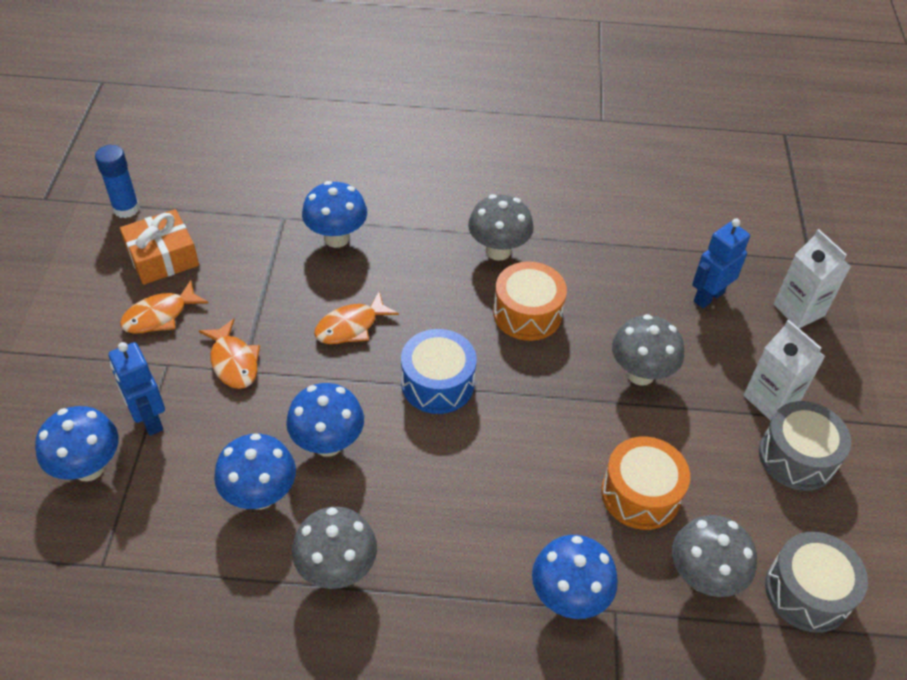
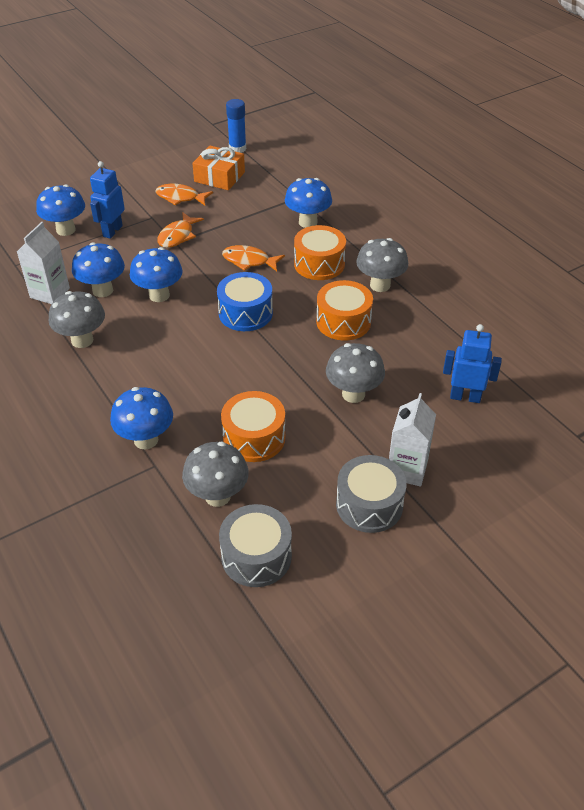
camera: 55 degrees right, 5 degrees down
(417, 274) = (319, 264): none -> orange drum
(799, 310) = (514, 450): white carton -> white carton (50, 293)

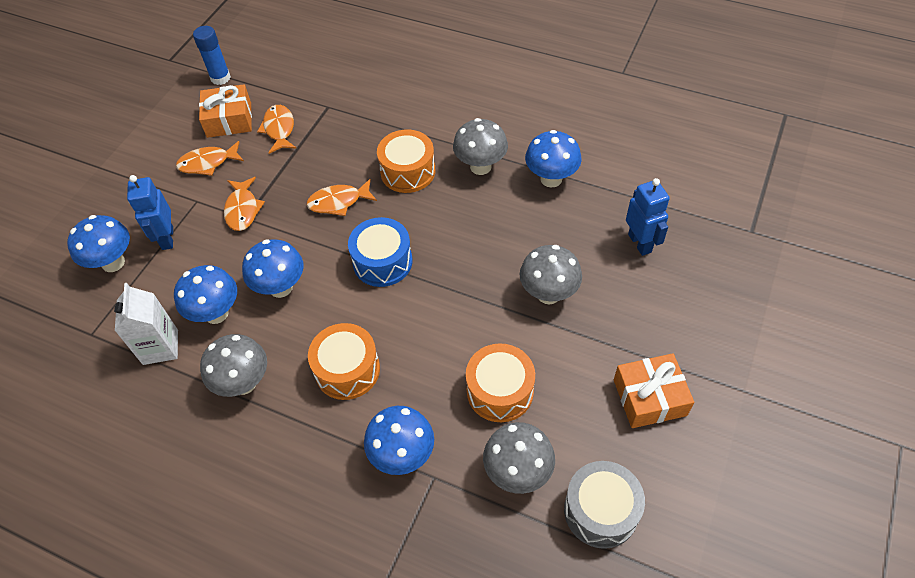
camera: 30 degrees left, 10 degrees up
(249, 197) = (279, 129): none -> orange fish
(308, 222) = (360, 130): blue mushroom -> blue mushroom (551, 179)
(343, 322) = (479, 222): orange drum -> orange drum (347, 370)
(369, 505) = (649, 397): grey drum -> orange gift
(407, 469) = (651, 343): white carton -> none
(465, 397) = (640, 243): blue robot -> blue robot turned 90 degrees clockwise

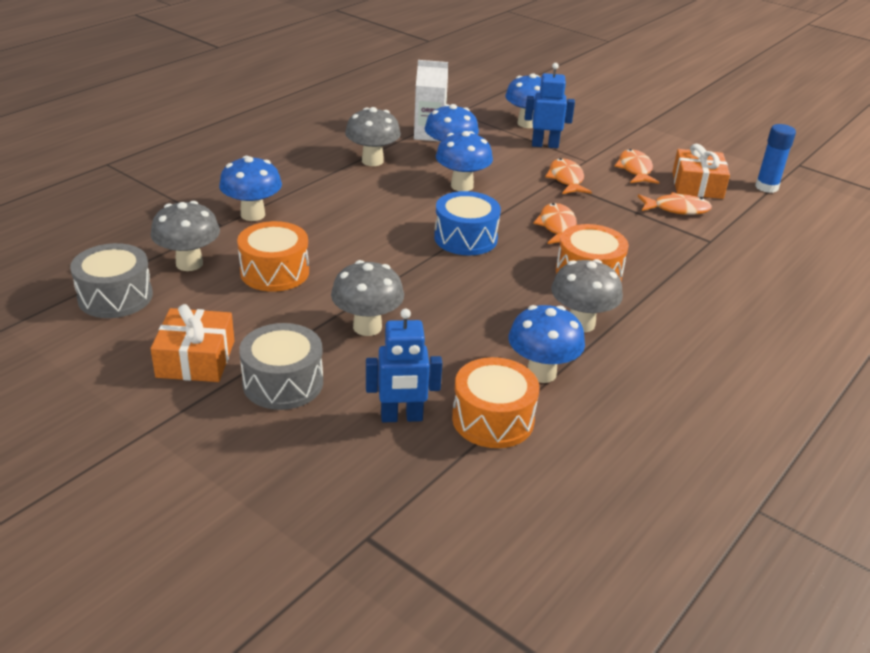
camera: 100 degrees right, 20 degrees down
(242, 209) = (566, 179): orange fish -> orange fish turned 75 degrees clockwise
(347, 370) = (353, 203): orange drum -> orange drum (493, 419)
(644, 325) = (283, 383): none -> grey drum

